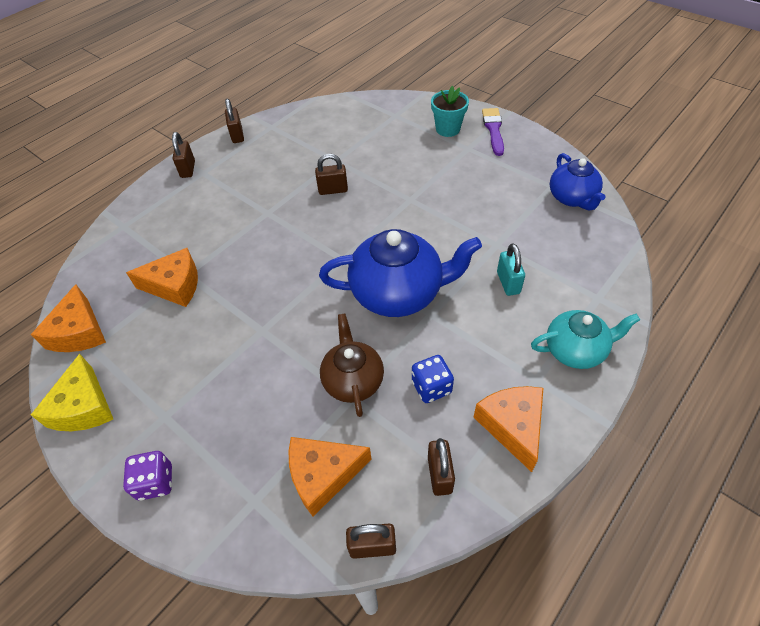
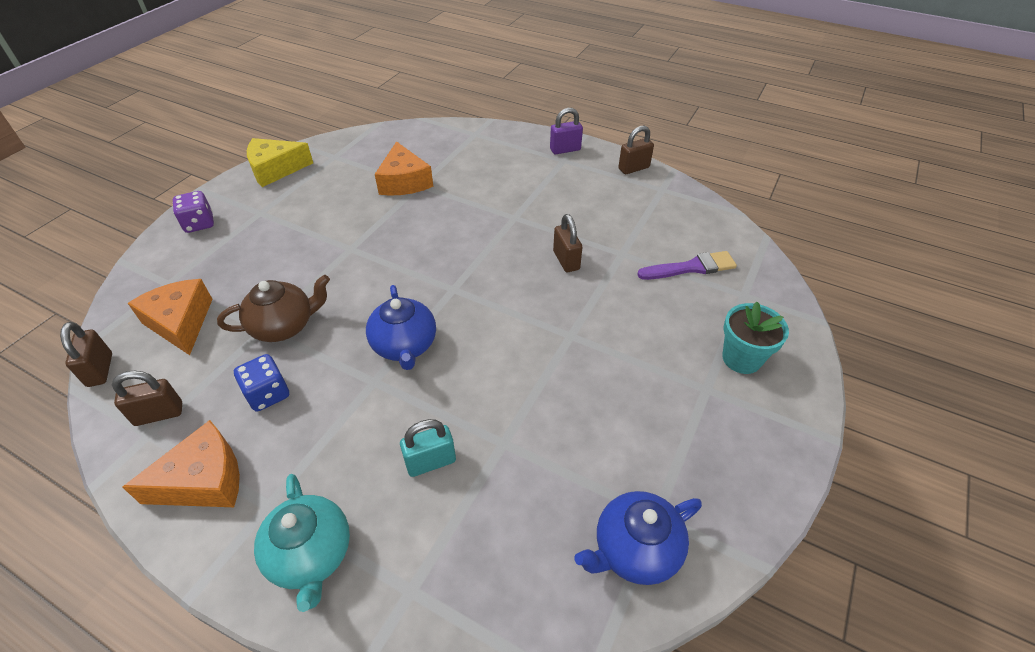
camera: 75 degrees right, 5 degrees down
(79, 332) = (350, 146): orange cheese -> none
(188, 169) = (565, 149): brown padlock -> purple padlock
(398, 293) = (405, 346): blue teapot -> blue teapot, size x0.61
(493, 129) = (771, 419): purple brush -> purple brush (691, 267)

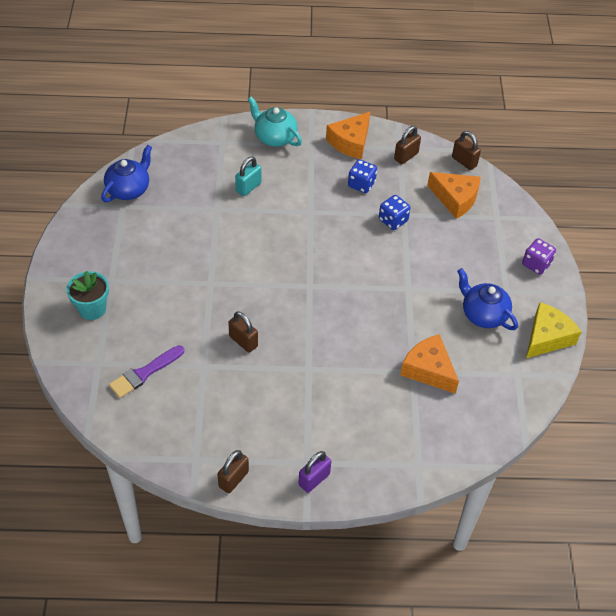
camera: 150 degrees right, 5 degrees up
(284, 326) = (393, 220): brown teapot -> blue dice
(405, 346) = (309, 237): blue teapot -> blue teapot (483, 314)

